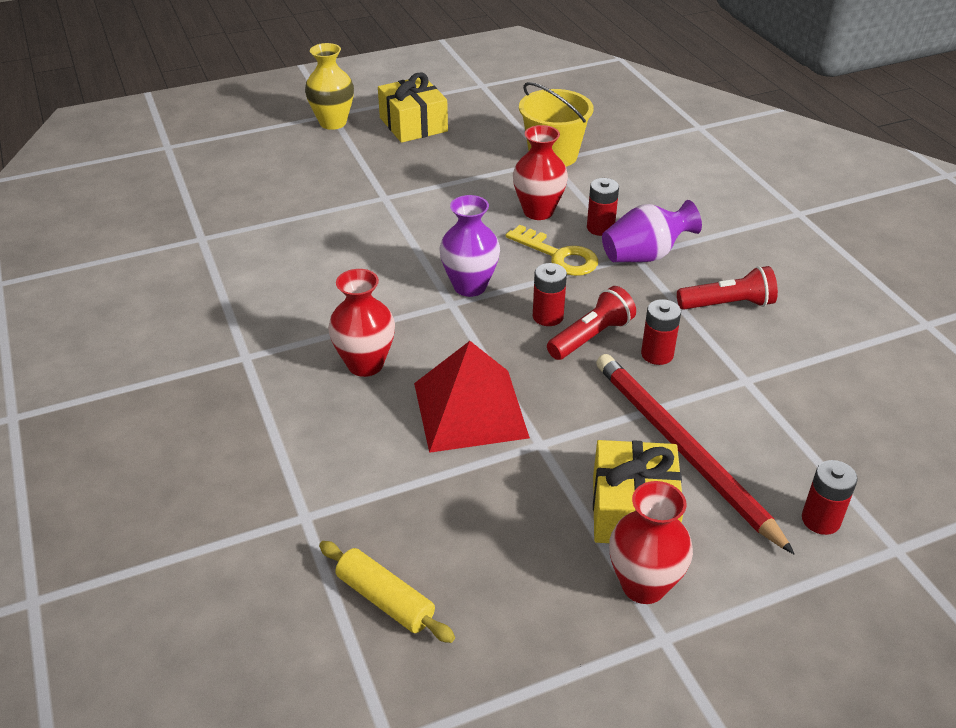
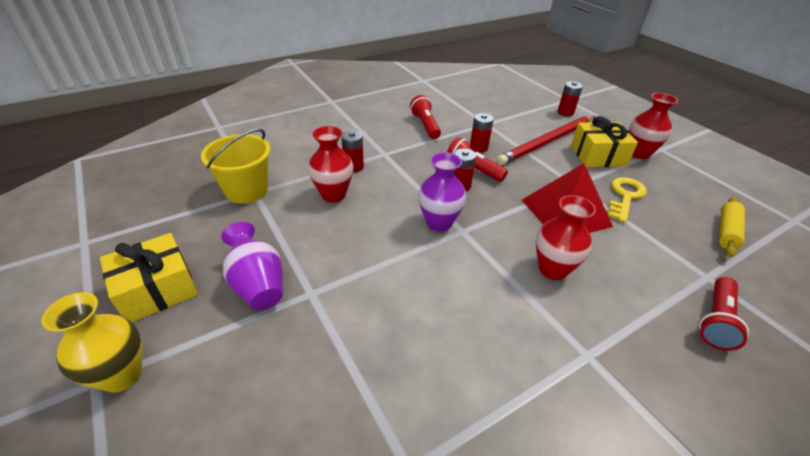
camera: 100 degrees left, 0 degrees up
(238, 484) = (716, 321): none -> red flashlight
(558, 256) = (391, 183): yellow key -> yellow key (625, 196)
(645, 255) = (383, 150): purple vase -> purple vase (258, 284)

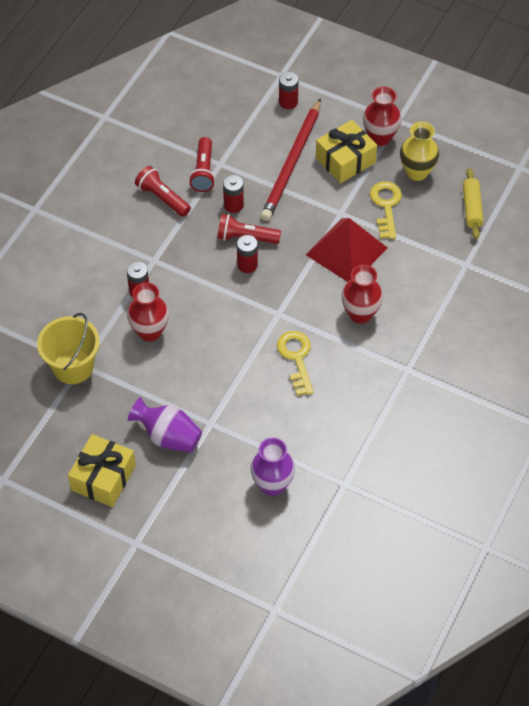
camera: 30 degrees left, 15 degrees up
(122, 375) = (146, 531): yellow vase -> yellow vase (417, 172)
(439, 223) = (255, 315): purple vase -> purple vase (272, 485)
(453, 277) = (296, 358): none -> yellow key
(716, 321) = (477, 300): red flashlight -> red flashlight (203, 172)

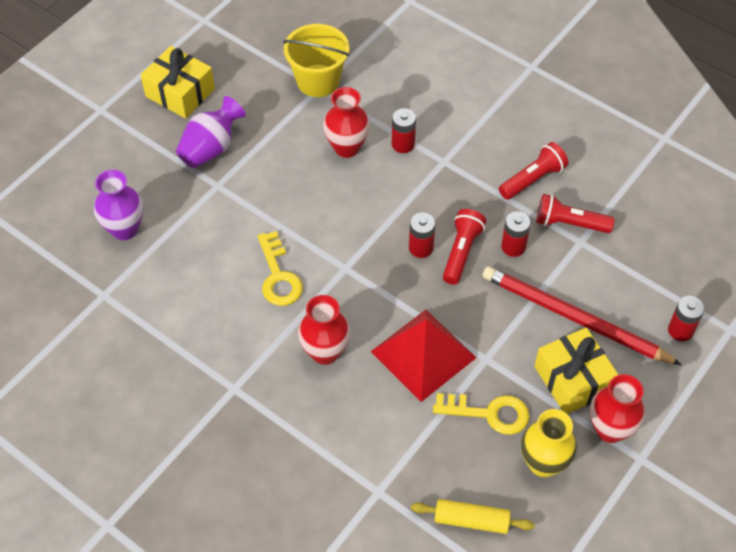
camera: 100 degrees right, 0 degrees up
(296, 358) = (278, 276): yellow key -> yellow key turned 75 degrees clockwise

